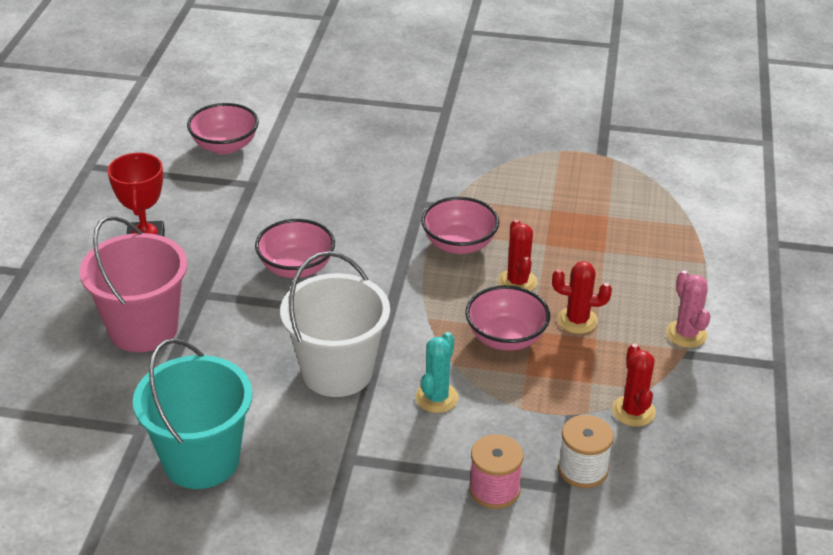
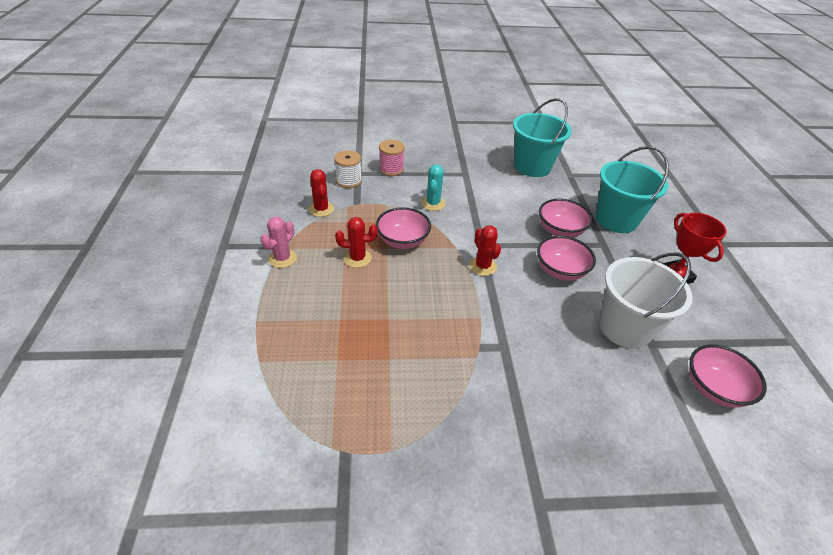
camera: 165 degrees right, 5 degrees up
(143, 329) = (616, 219): pink bucket -> turquoise bucket
(337, 372) = (493, 210): white bucket -> white bucket (625, 328)
(459, 244) = (456, 308): pink bowl -> pink bowl (560, 231)
(517, 282) = (404, 282): red cactus -> red cactus (482, 266)
(686, 334) = (282, 258): pink cactus -> pink cactus turned 60 degrees clockwise

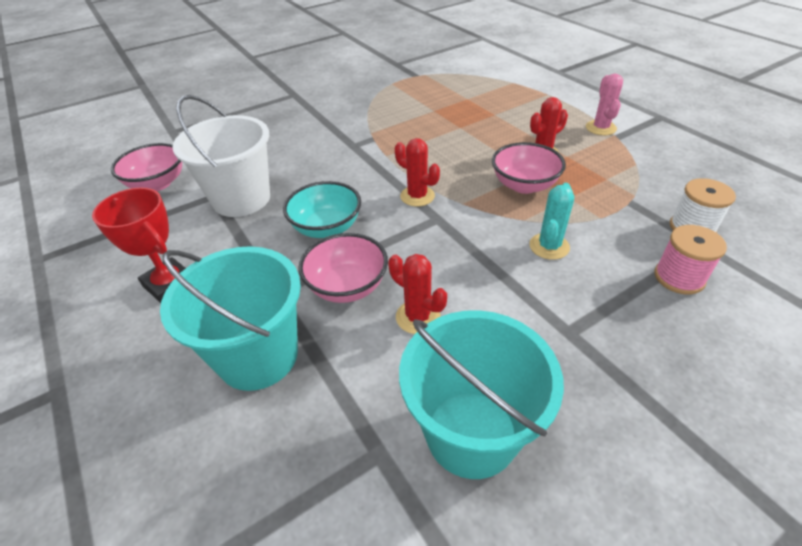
camera: 155 degrees right, 0 degrees up
(321, 209) = (651, 179): red cactus -> red cactus (418, 317)
(433, 203) = (549, 246): turquoise cactus -> turquoise cactus turned 45 degrees clockwise
(560, 271) = (326, 228): pink bowl -> turquoise bowl

